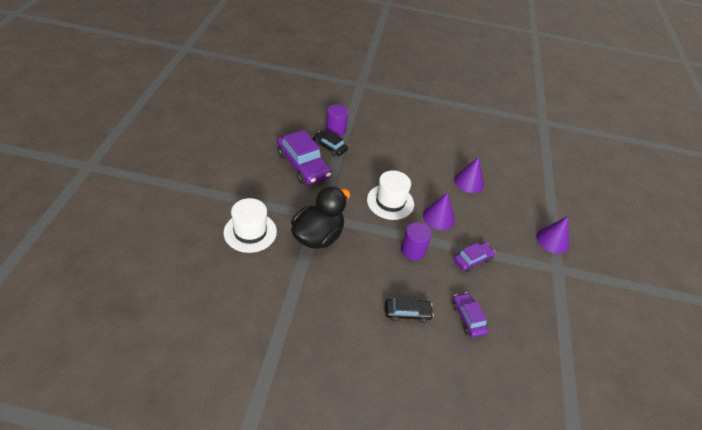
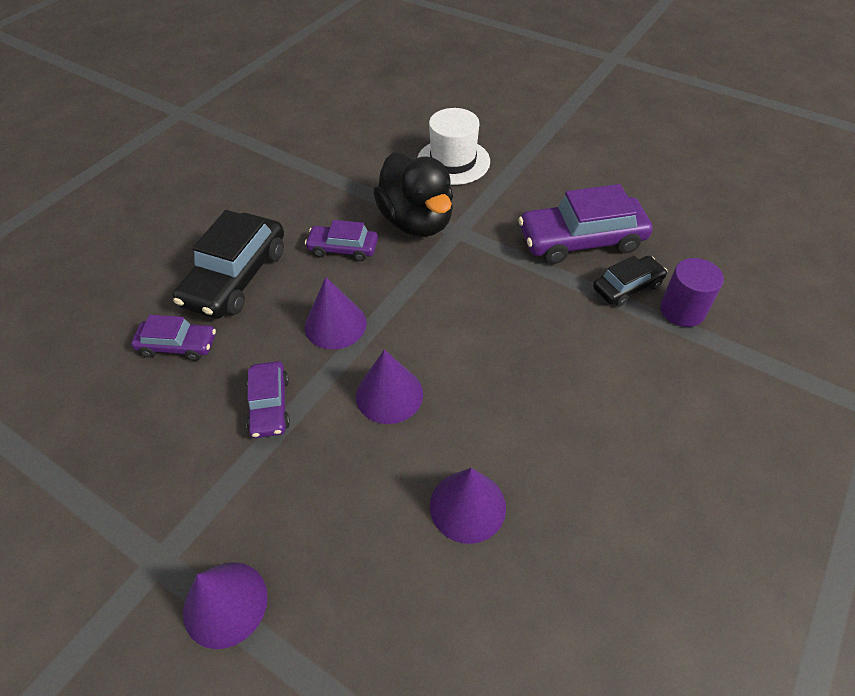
camera: 120 degrees right, 5 degrees up
(357, 266) = (343, 248): none -> purple car
(390, 202) = (455, 332): white hat -> none
(407, 313) = (236, 277): black car -> black car, size x1.80
(413, 250) = (335, 324): purple cylinder -> purple cone

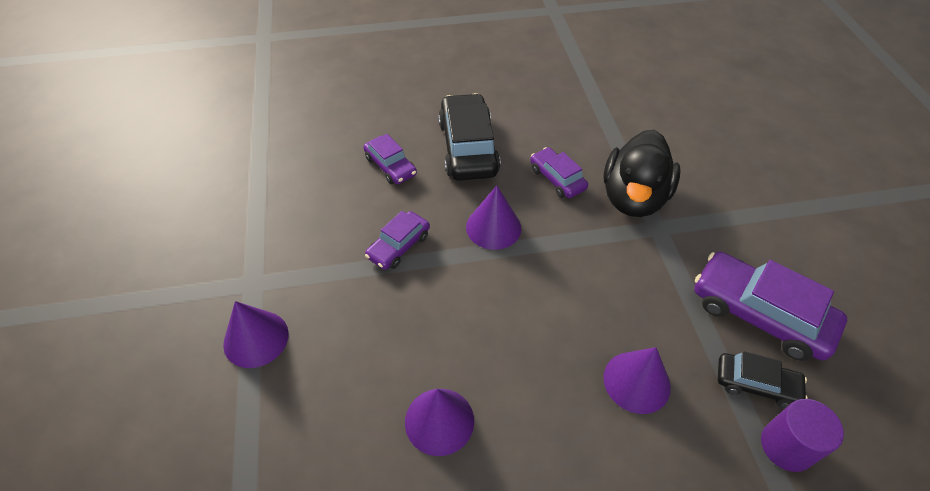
camera: 45 degrees right, 0 degrees up
(236, 277) = (468, 147): black car -> black car turned 105 degrees clockwise
(389, 394) = (474, 303): purple cone -> purple cone (636, 382)
(453, 161) = (718, 171): white hat -> none

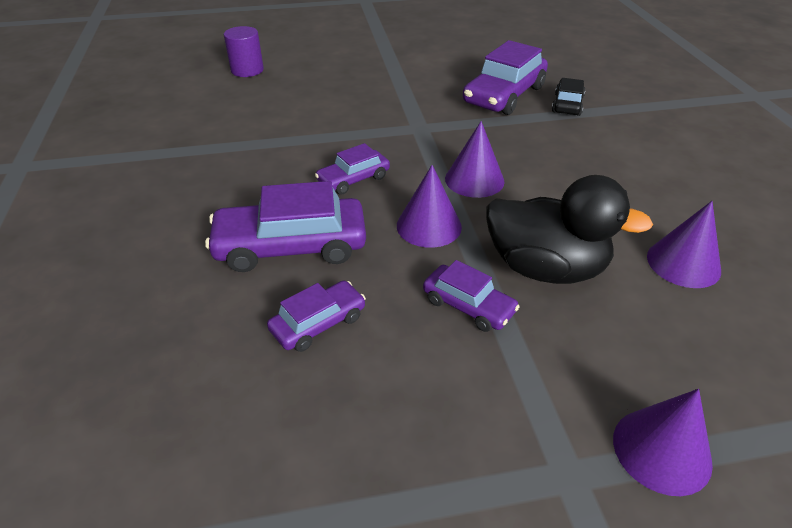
camera: 90 degrees left, 10 degrees down
(468, 147) = (291, 246): black car -> purple car
(633, 198) = (382, 136): black duck -> black duck (545, 268)
(636, 382) = (588, 152): purple cone -> purple cone (474, 180)
(786, 446) = (611, 100): purple cylinder -> purple cylinder (247, 70)

